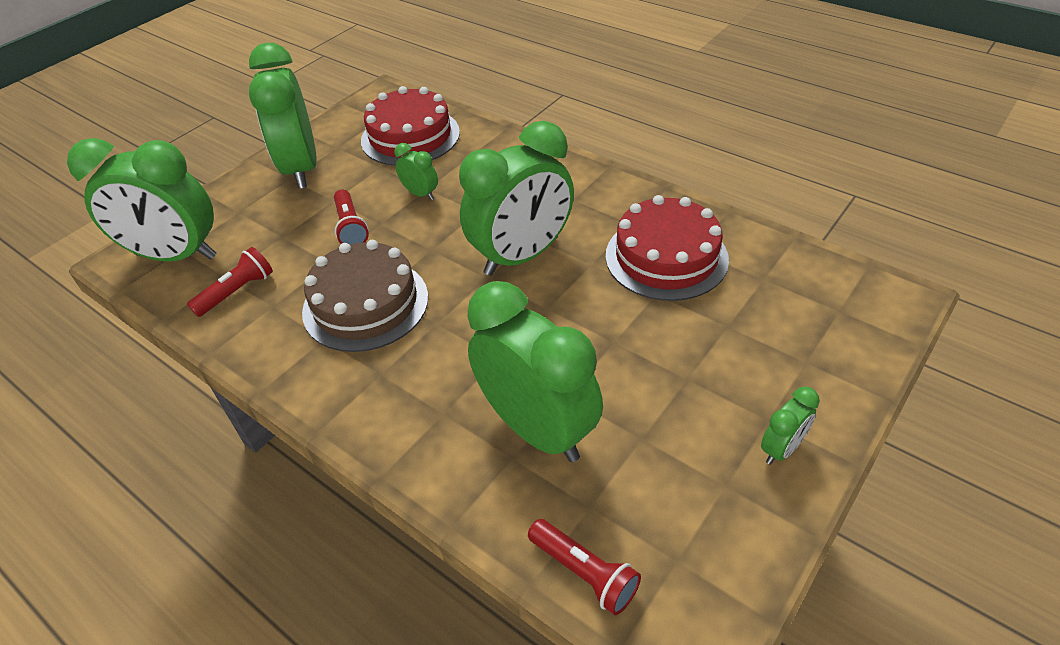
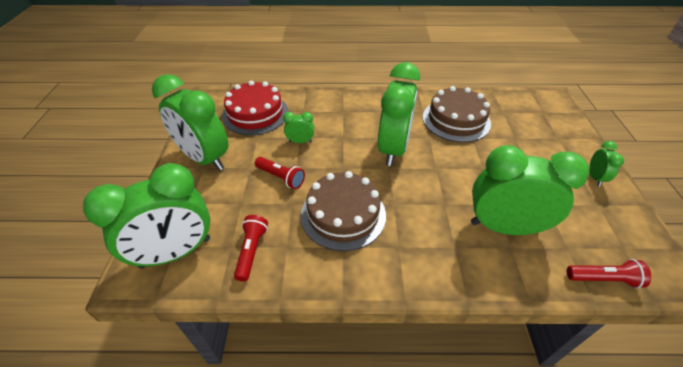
camera: 40 degrees left, 0 degrees up
(666, 257) = (456, 120): red cake -> brown cake

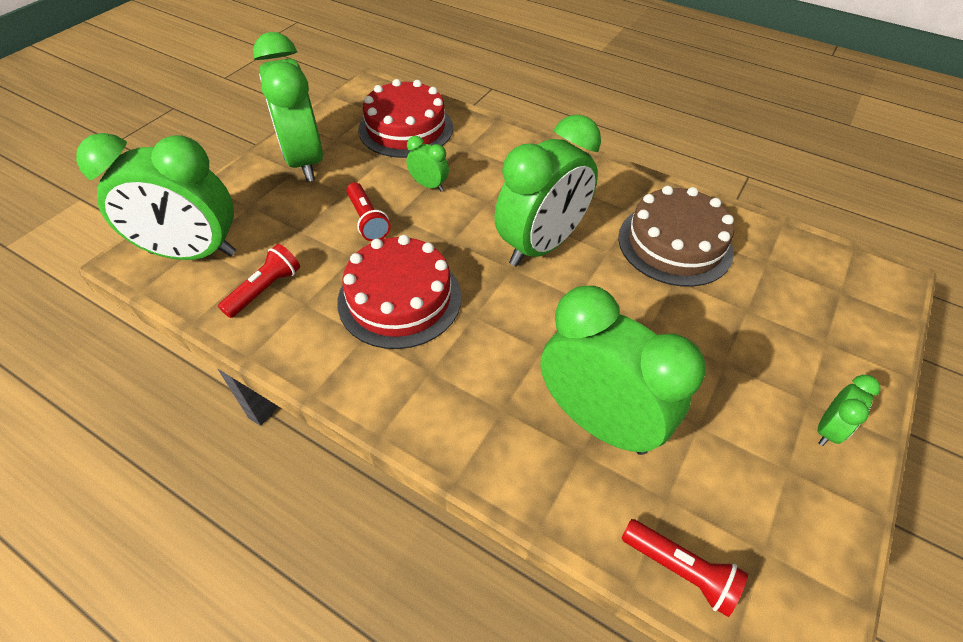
camera: 30 degrees right, 5 degrees up
(343, 214) = (399, 298): brown cake -> red cake

